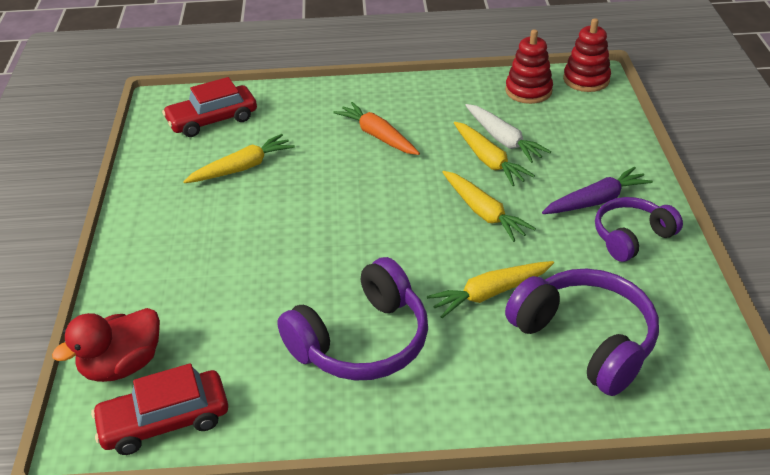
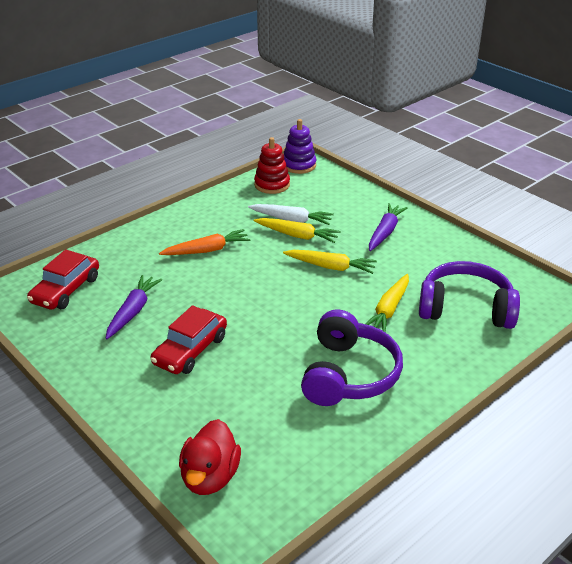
camera: 40 degrees left, 5 degrees down
(165, 421) = (284, 490): red car -> red car (190, 350)
(242, 168) = (133, 311): yellow carrot -> purple carrot
(378, 136) = (207, 250): orange carrot -> orange carrot turned 150 degrees clockwise
(586, 79) = (299, 165): red stacking toy -> purple stacking toy
(631, 237) = (425, 243): purple headphones -> none

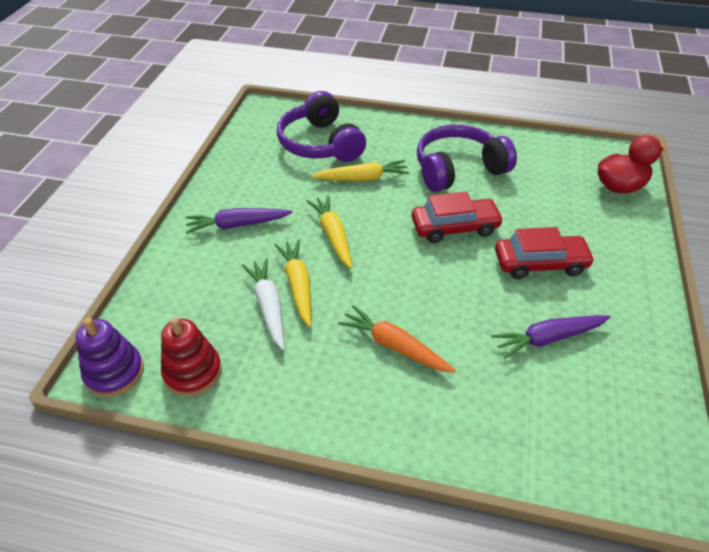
camera: 125 degrees left, 10 degrees up
(66, 290) = (593, 429): red car -> red car (454, 227)

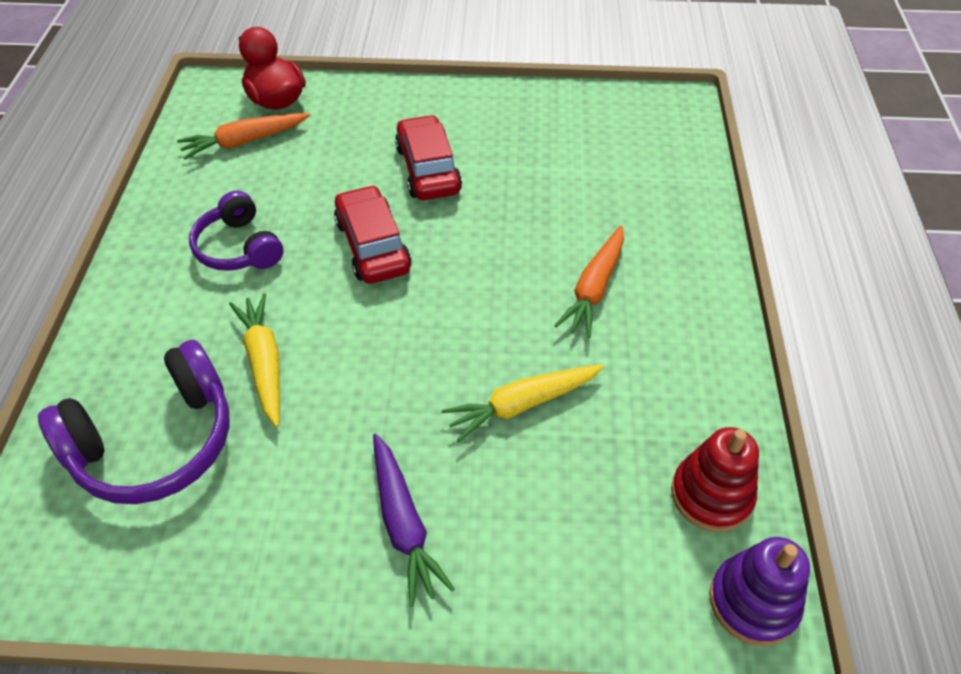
camera: 100 degrees left, 5 degrees up
(268, 306) = (571, 432): white carrot -> none
(333, 235) = (410, 380): yellow carrot -> none
(458, 169) = (239, 248): purple headphones -> purple headphones, size x0.64
(548, 338) = (541, 166): purple carrot -> none
(566, 172) = (245, 141): none -> orange carrot

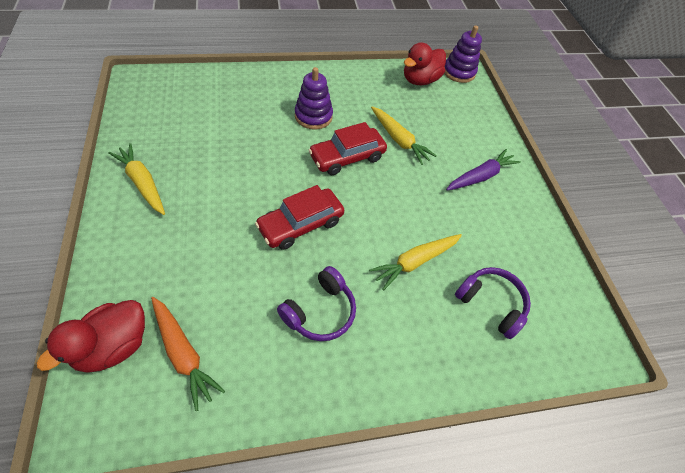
camera: 110 degrees left, 5 degrees up
(156, 442) = (491, 303): purple headphones -> purple headphones, size x0.64
(428, 169) = (215, 205): red car -> red car (347, 157)
(479, 112) = (142, 183): none -> yellow carrot
(594, 288) = (313, 116): orange carrot -> purple stacking toy
(711, 495) = (420, 80): red stacking toy -> red duck

